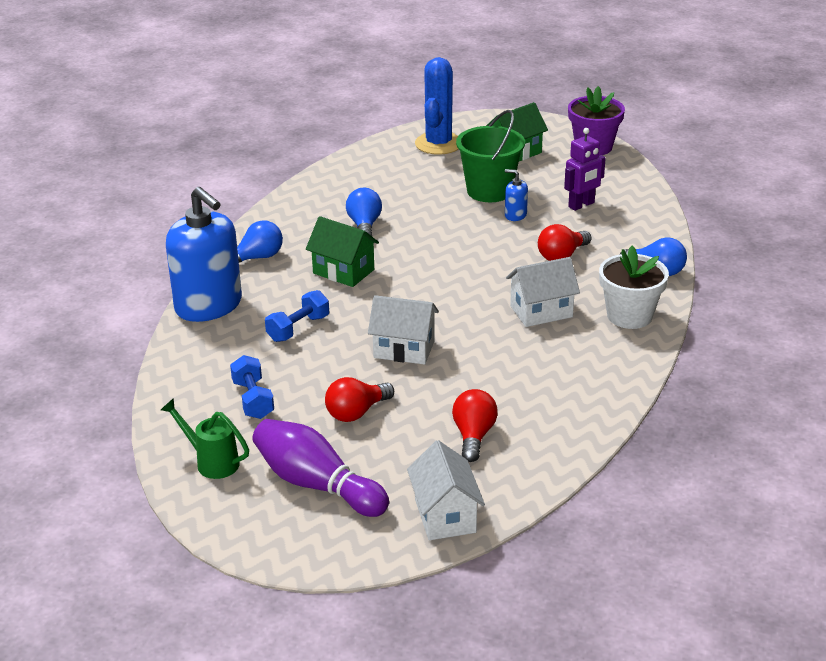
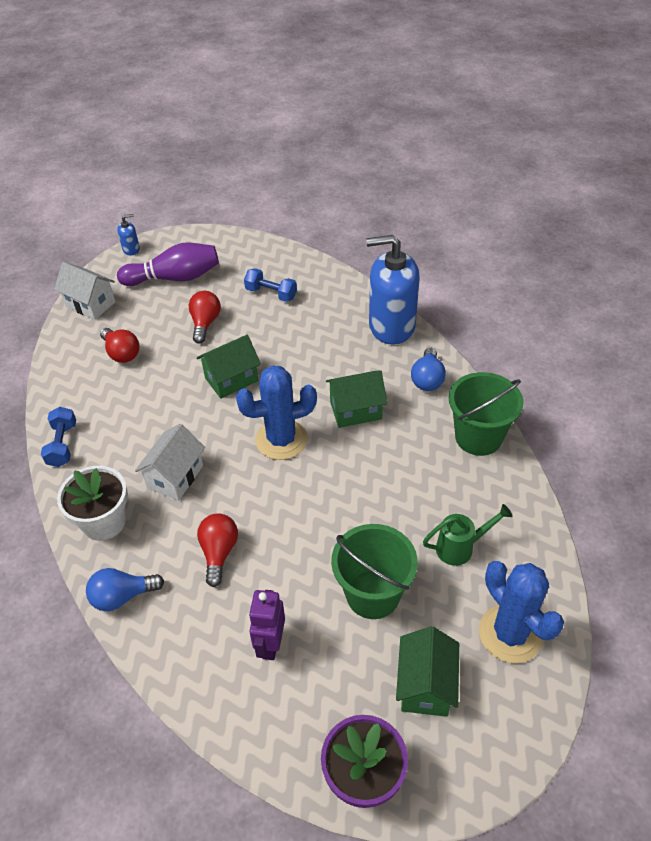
camera: 135 degrees right, 15 degrees up
(211, 462) = (241, 255): green watering can -> green watering can (461, 547)
(291, 212) = (478, 437): none -> green bucket
(298, 328) = (315, 349): blue dumbbell -> blue dumbbell (62, 445)
(364, 225) = (408, 465): blue light bulb -> none
(404, 349) = (231, 379): white house -> green house
(427, 287) = (281, 440): none -> blue cactus
(515, 215) = (311, 577): blue soap dispenser -> blue soap dispenser (131, 249)

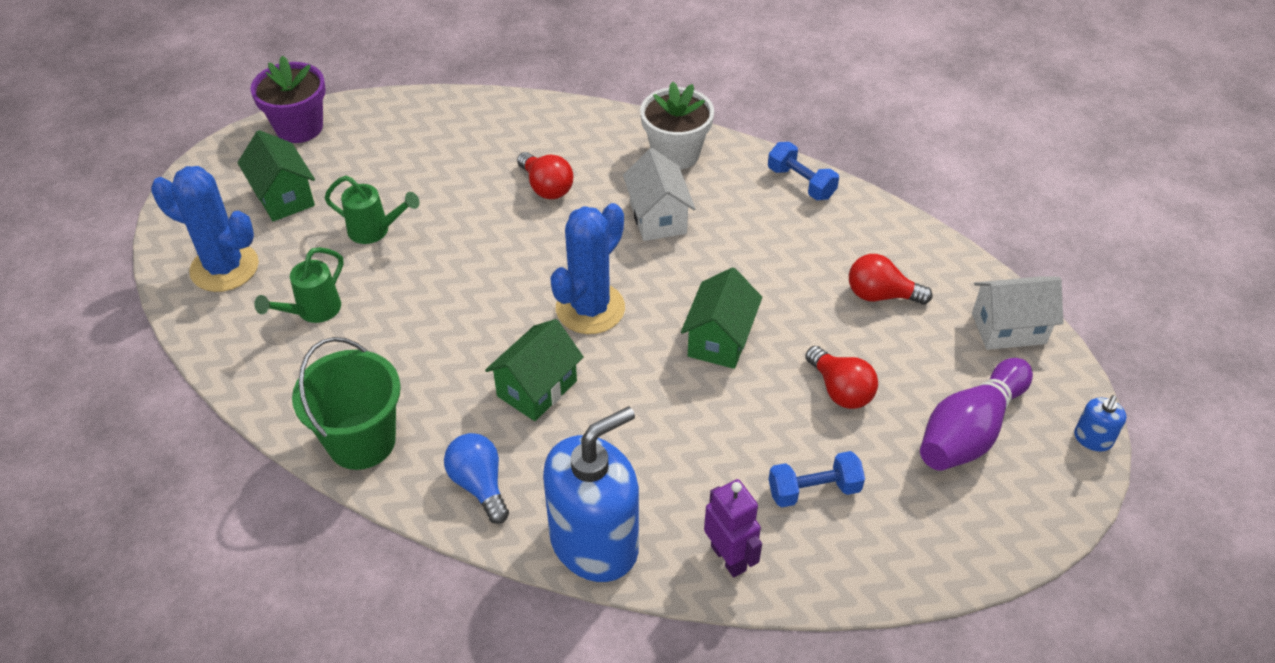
camera: 140 degrees right, 0 degrees up
(122, 596) = (593, 121): blue light bulb -> none
(270, 644) = (437, 156): purple robot -> purple robot (729, 558)
(372, 594) = (375, 231): green bucket -> green watering can

